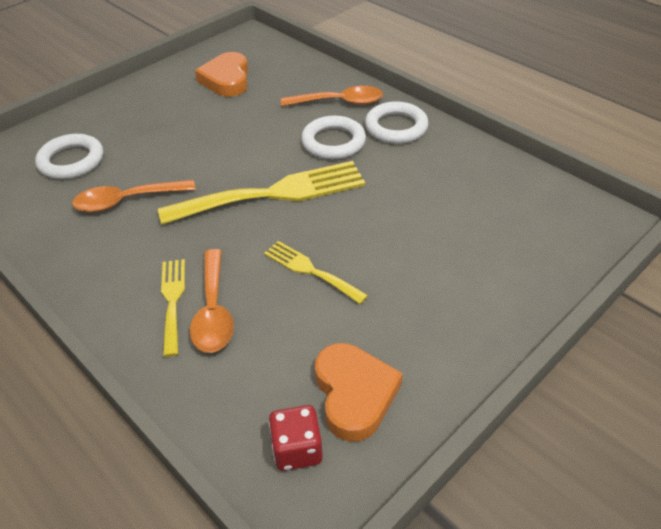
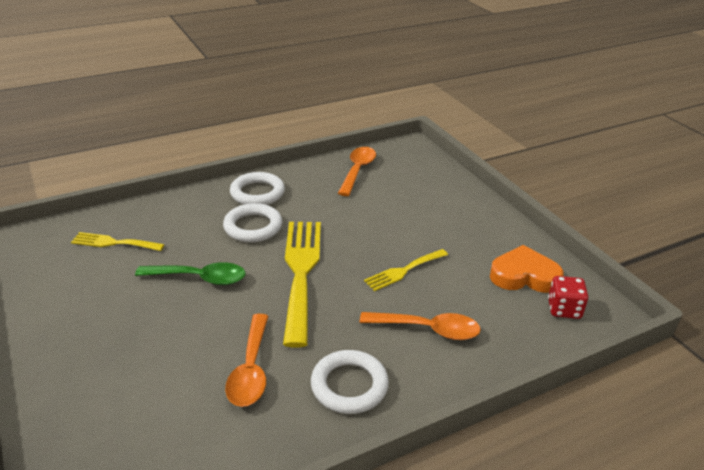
camera: 75 degrees left, 10 degrees down
(71, 161) = (143, 412): white ring -> white ring (349, 385)
(172, 300) = (407, 352): yellow fork -> yellow fork (113, 243)
(226, 79) = (90, 269): orange heart -> none
(238, 136) = (200, 278): none -> green spoon
(339, 102) = (197, 211): orange spoon -> orange spoon (357, 170)

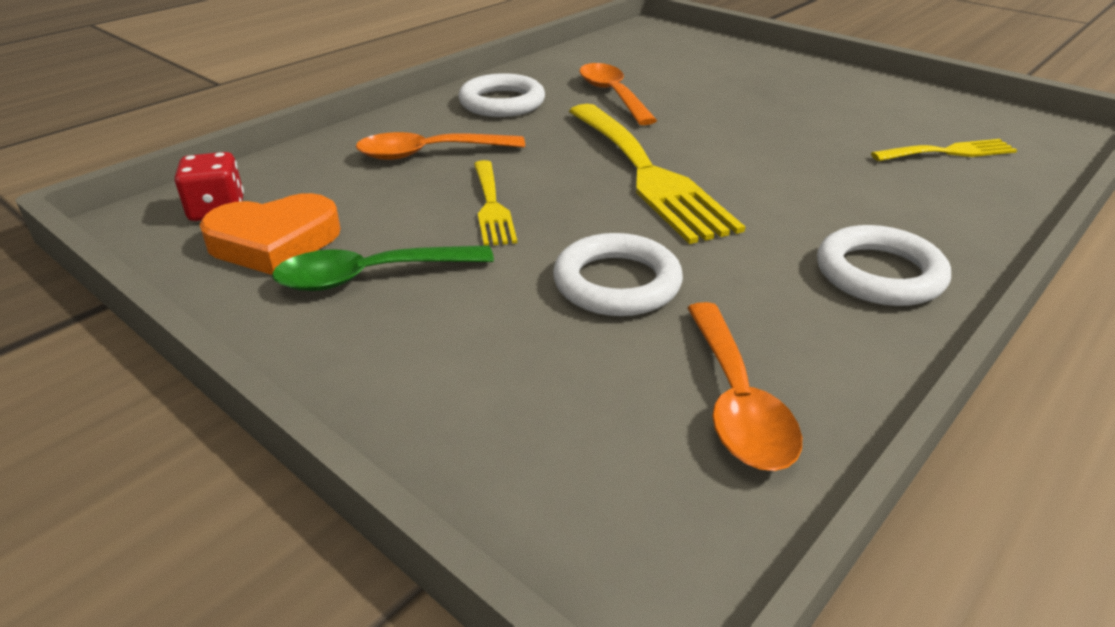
camera: 160 degrees right, 0 degrees up
(200, 278) = (772, 142): green spoon -> green spoon (370, 276)
(253, 227) = (796, 214): white ring -> white ring (617, 283)
(403, 271) = (491, 206): yellow fork -> yellow fork turned 135 degrees clockwise

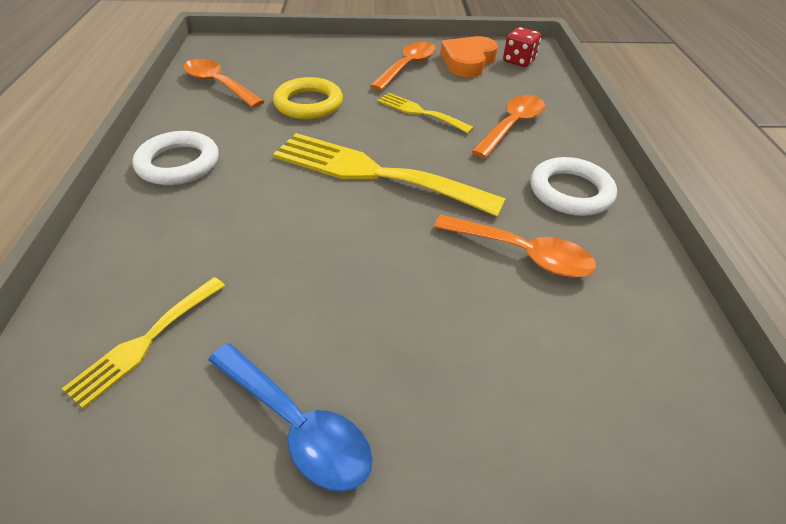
camera: 135 degrees right, 10 degrees up
(370, 276) = (407, 67): green spoon -> orange spoon
(617, 283) = (308, 104): white ring -> yellow ring
(853, 97) = (297, 425): none -> blue spoon

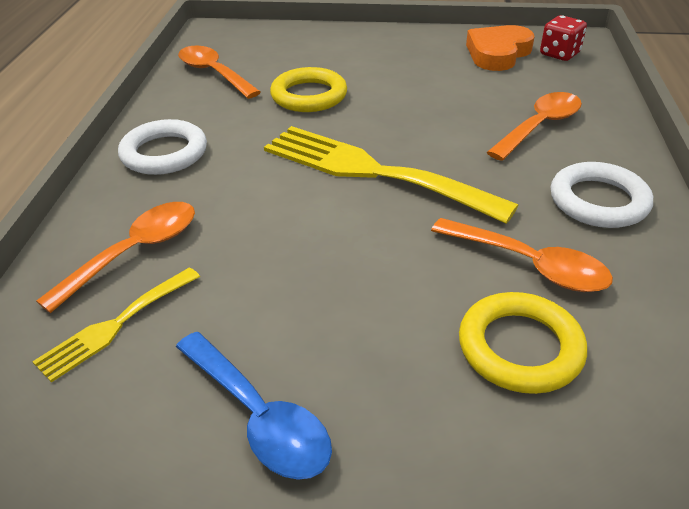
camera: 10 degrees right, 5 degrees down
(407, 67) = (426, 58): orange spoon -> orange spoon (135, 252)
(420, 112) = (433, 108): yellow fork -> none
(525, 333) = (520, 348): none -> yellow ring

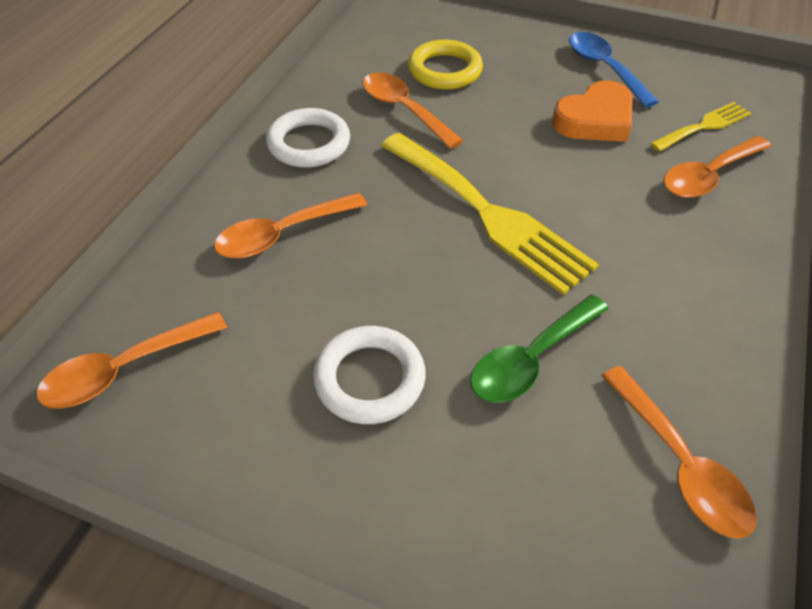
camera: 165 degrees left, 10 degrees up
(164, 153) = (714, 289): white ring -> white ring (369, 379)
(309, 96) = (531, 359): yellow ring -> green spoon
(498, 53) = (209, 397): orange heart -> orange heart (594, 120)
(559, 54) = (124, 369): red dice -> orange spoon

